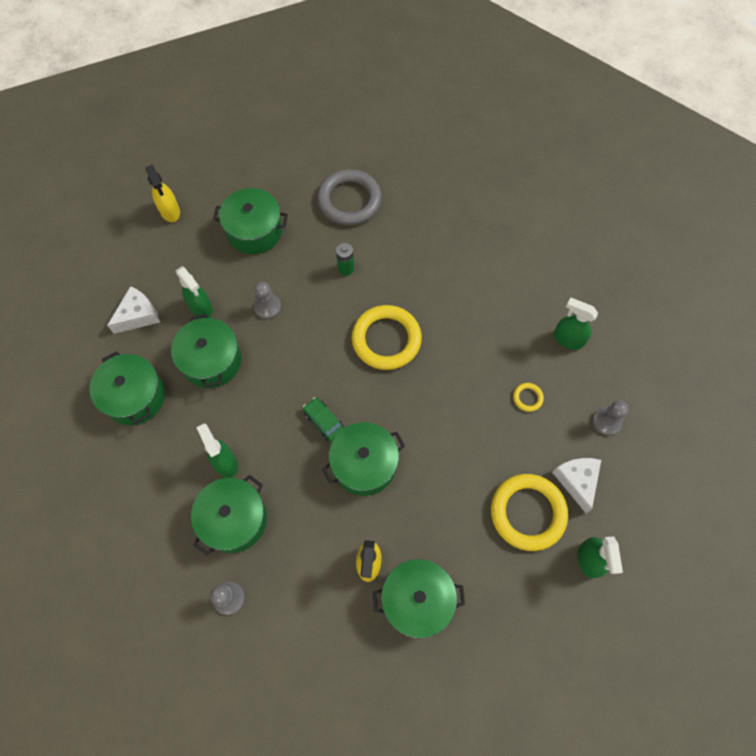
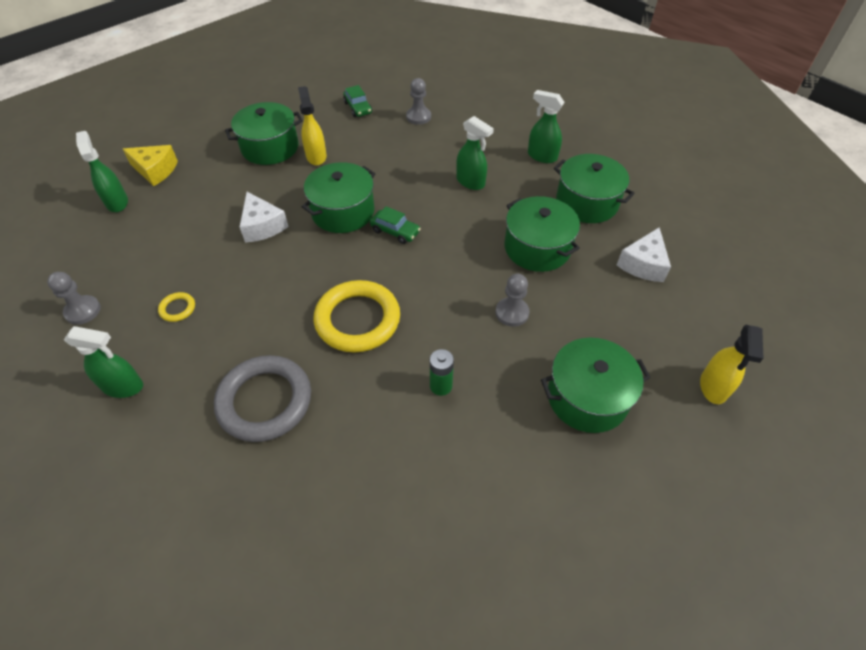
camera: 160 degrees right, 15 degrees down
(170, 211) = (713, 387): yellow spray bottle -> yellow spray bottle turned 120 degrees counterclockwise
(201, 308) = (585, 290): green spray bottle -> green spray bottle (541, 156)
(234, 519) = (440, 153): green pot -> none
(293, 646) = (358, 108): none -> green car
(349, 200) = (482, 491): grey ring -> grey ring (265, 401)
(527, 513) = (176, 218): yellow ring -> none
(549, 603) = (155, 170): none -> yellow cheese
(577, 481) = (123, 252): white cheese -> white cheese (262, 226)

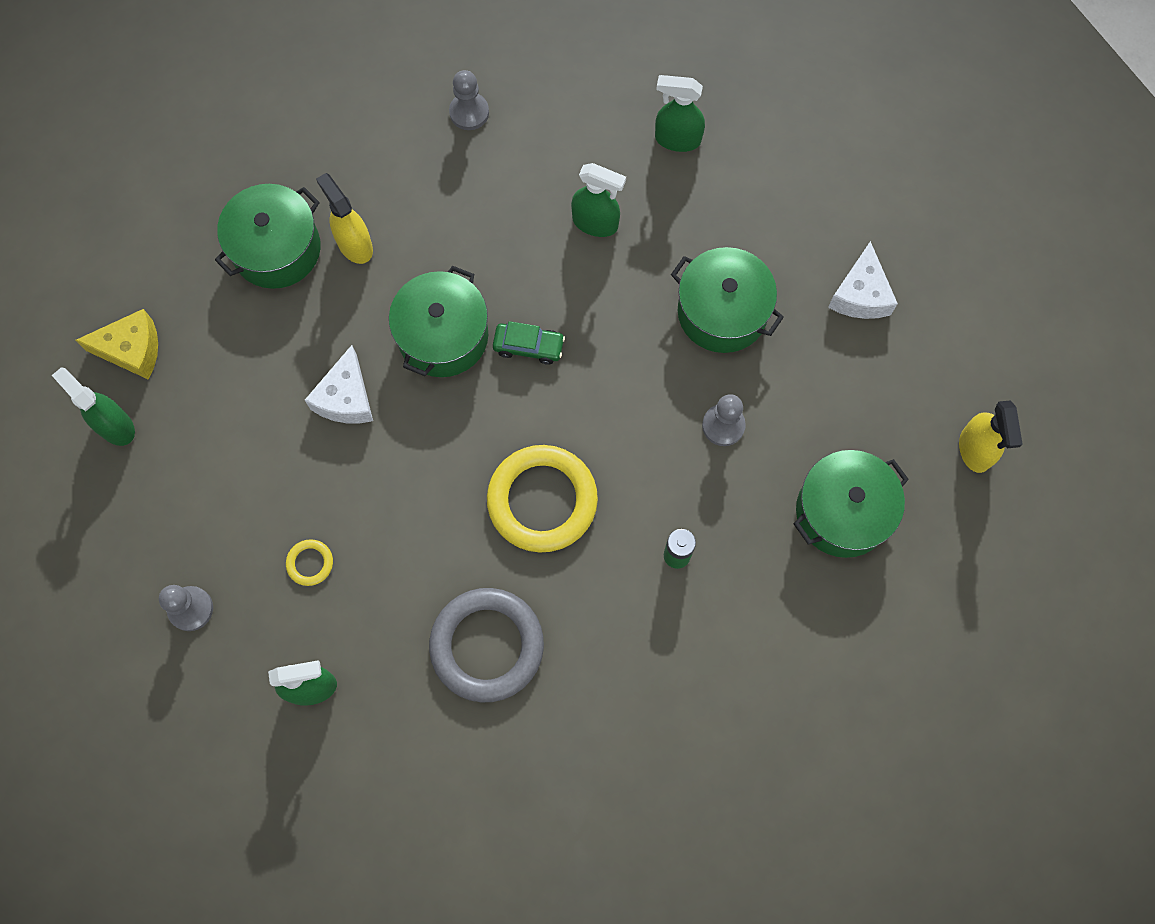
camera: 20 degrees left, 20 degrees up
(262, 226) = (346, 398): white cheese -> white cheese turned 60 degrees clockwise
(358, 108) = (368, 122): green car -> none
(586, 202) = (763, 210): green pot -> none

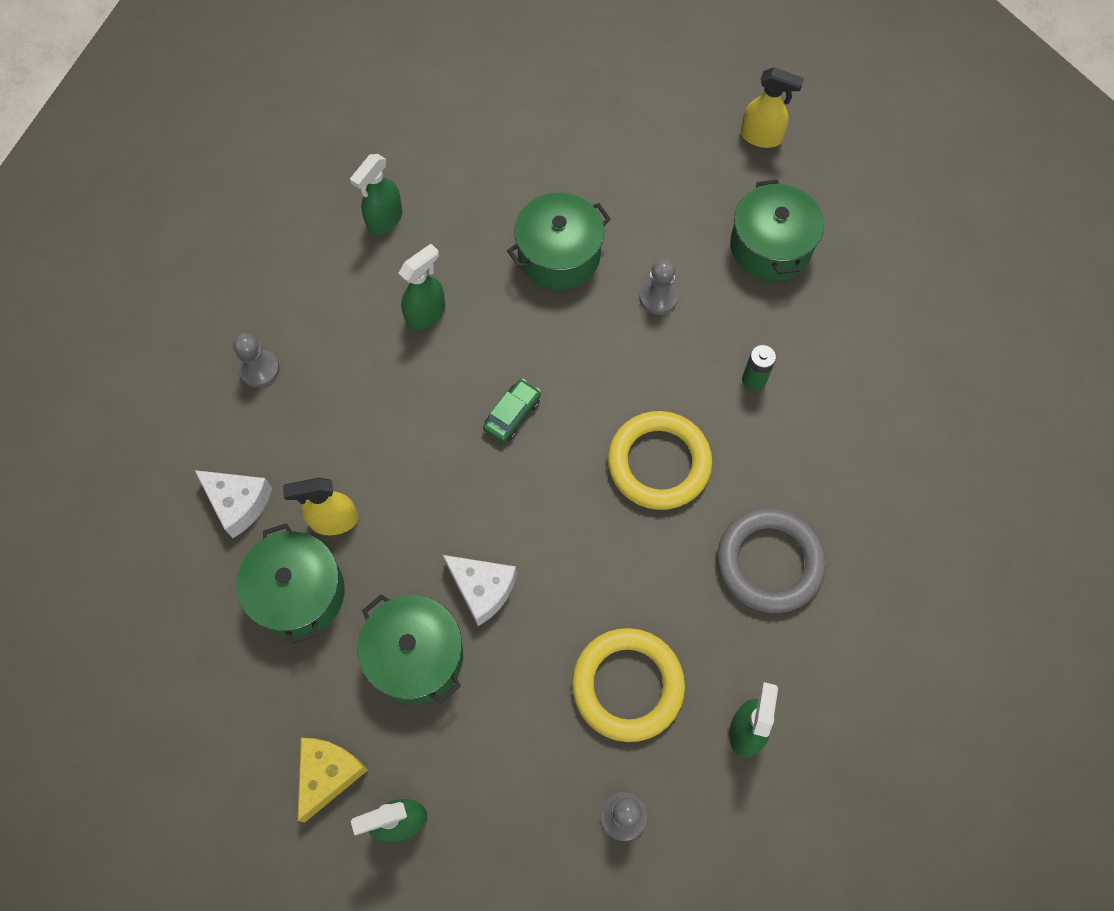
camera: 65 degrees left, 5 degrees down
(310, 563) = (627, 685): yellow ring -> yellow ring, size x2.37
(443, 336) = (465, 481): green pot -> green pot (416, 656)
(860, 295) = (595, 153): white cheese -> white cheese (238, 503)

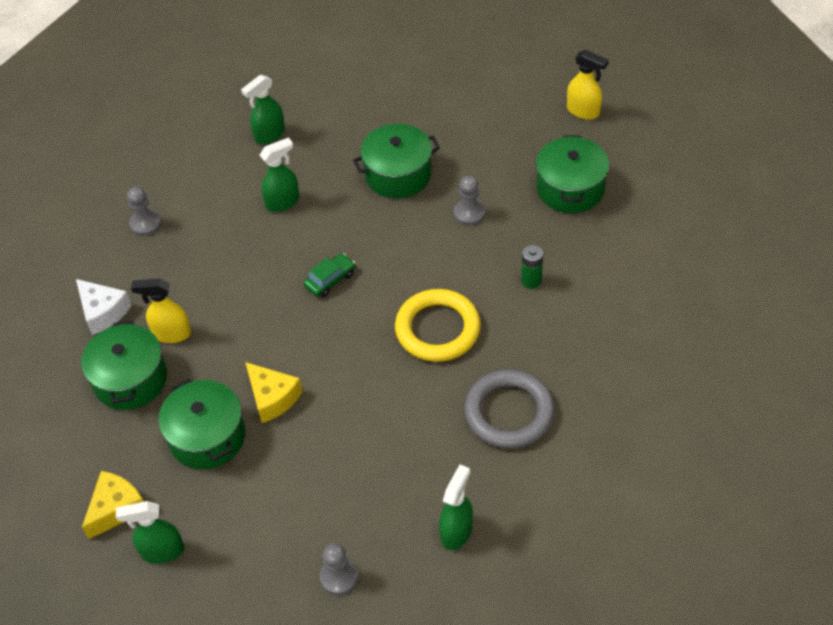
camera: 15 degrees right, 15 degrees down
(482, 589) = (272, 398): white cheese -> yellow cheese
(627, 685) = (368, 483): yellow ring -> none

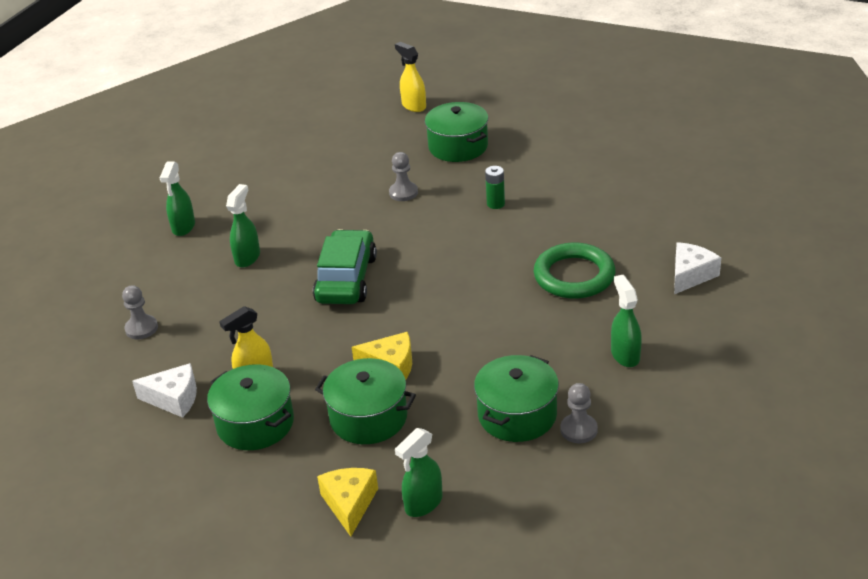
camera: 40 degrees left, 15 degrees down
(330, 280) = (346, 279): green car -> green car, size x2.02
(398, 174) = (321, 199): green pot -> green pot (517, 415)
(437, 329) = (464, 262): yellow ring -> none
(509, 412) = (574, 276): grey ring -> green ring
(583, 111) = (413, 106): yellow spray bottle -> yellow spray bottle turned 120 degrees counterclockwise
(609, 489) = (691, 275): none -> white cheese

